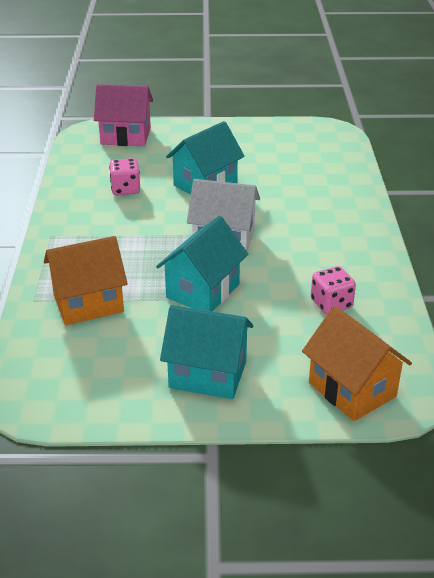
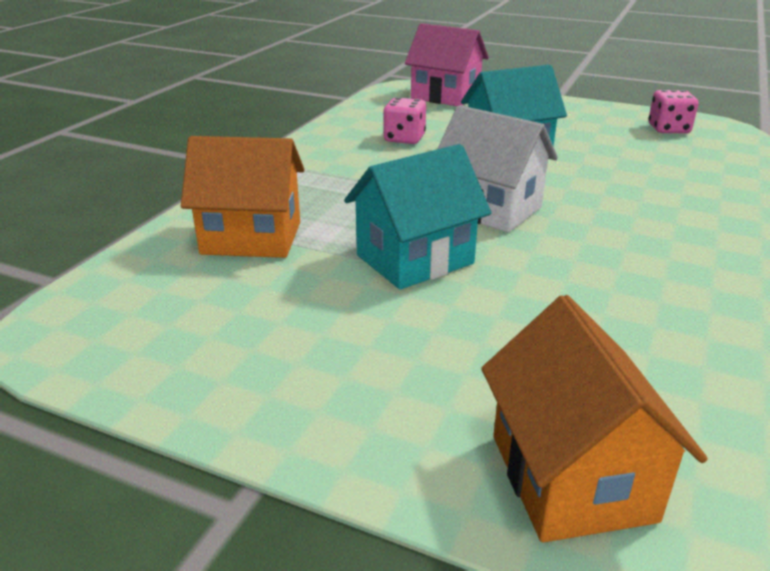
camera: 25 degrees right, 5 degrees down
(208, 374) = (332, 371): turquoise house -> none
(331, 304) = (608, 324): pink dice -> pink dice (668, 129)

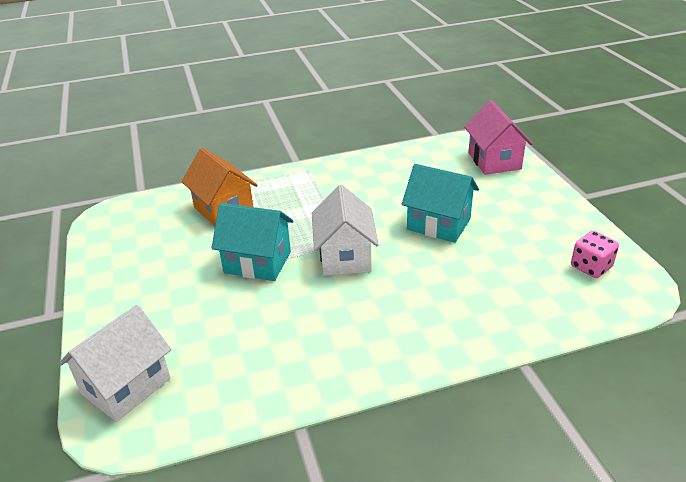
camera: 50 degrees right, 5 degrees up
(404, 139) = (400, 184): pink dice -> none
(571, 477) = (126, 386): orange house -> white house

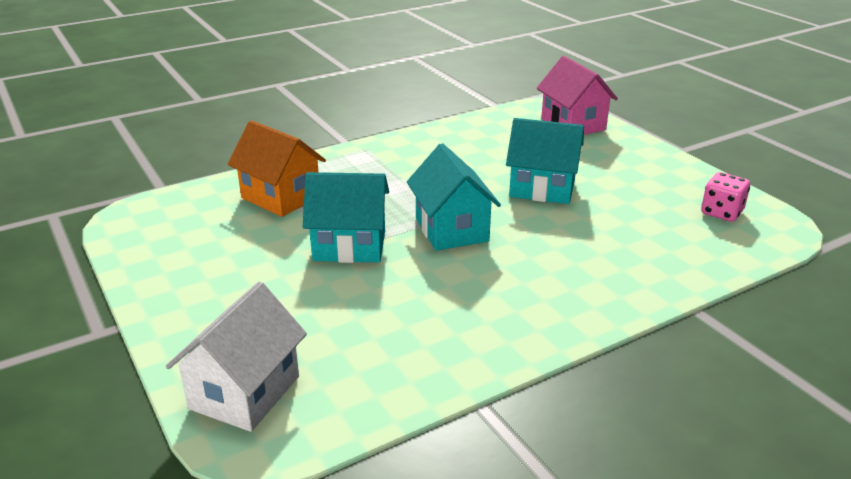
camera: 15 degrees left, 5 degrees down
(345, 256) = (451, 230): white house -> turquoise house

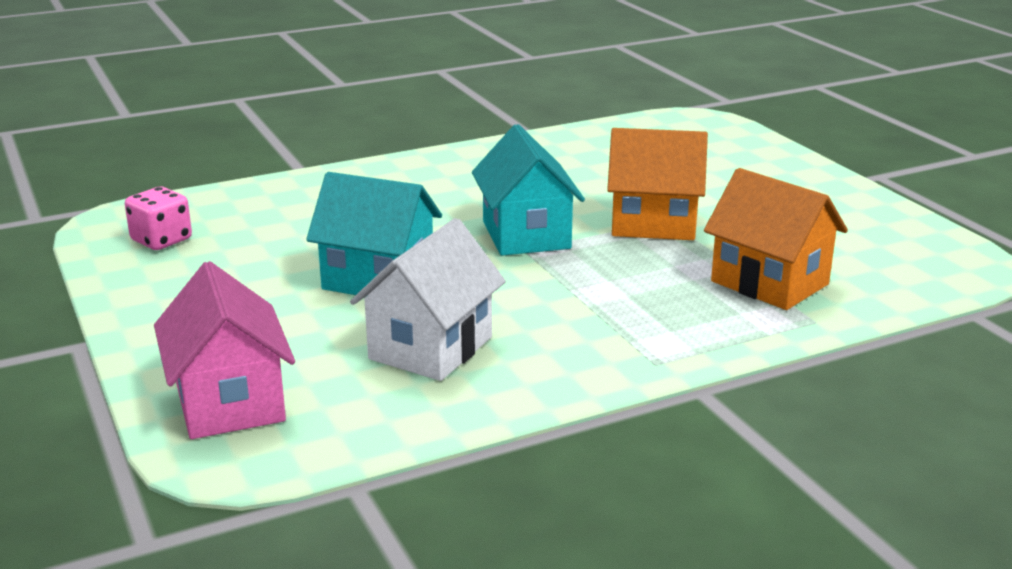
camera: 175 degrees left, 5 degrees down
(245, 392) = (715, 137): white house -> white house (431, 348)
(349, 246) = (653, 224): turquoise house -> orange house

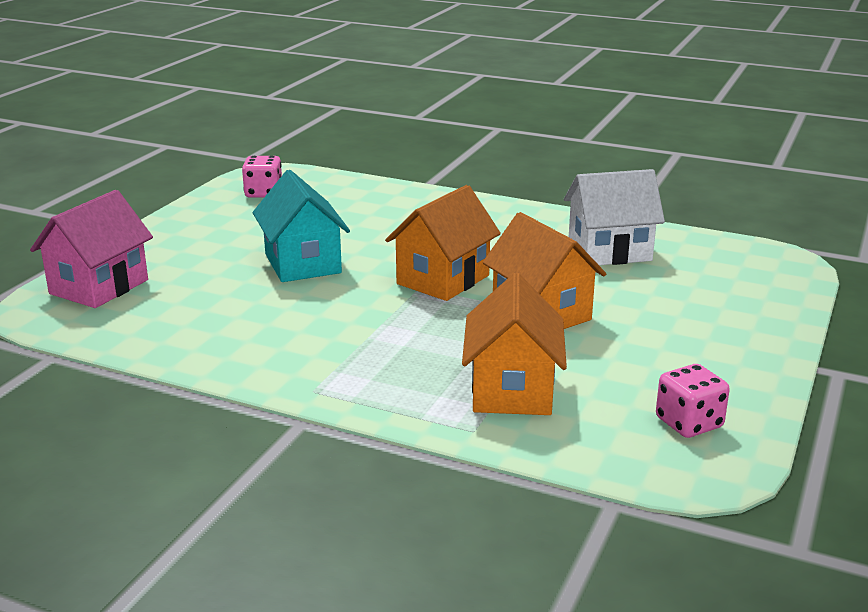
camera: 50 degrees right, 0 degrees up
(431, 348) = (233, 312): white house -> white house (609, 251)
(526, 235) = (443, 280): turquoise house -> orange house
(897, 244) = (689, 423): none -> pink dice

